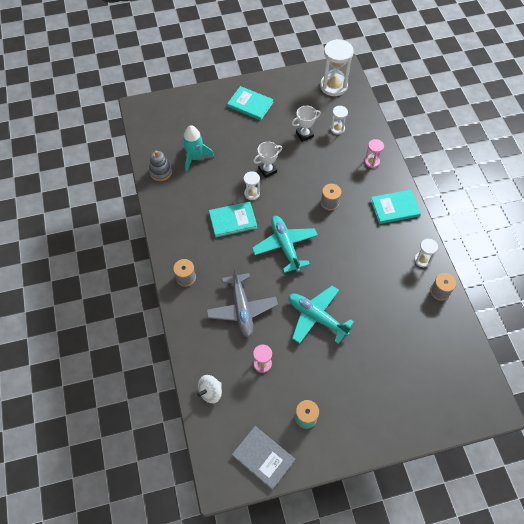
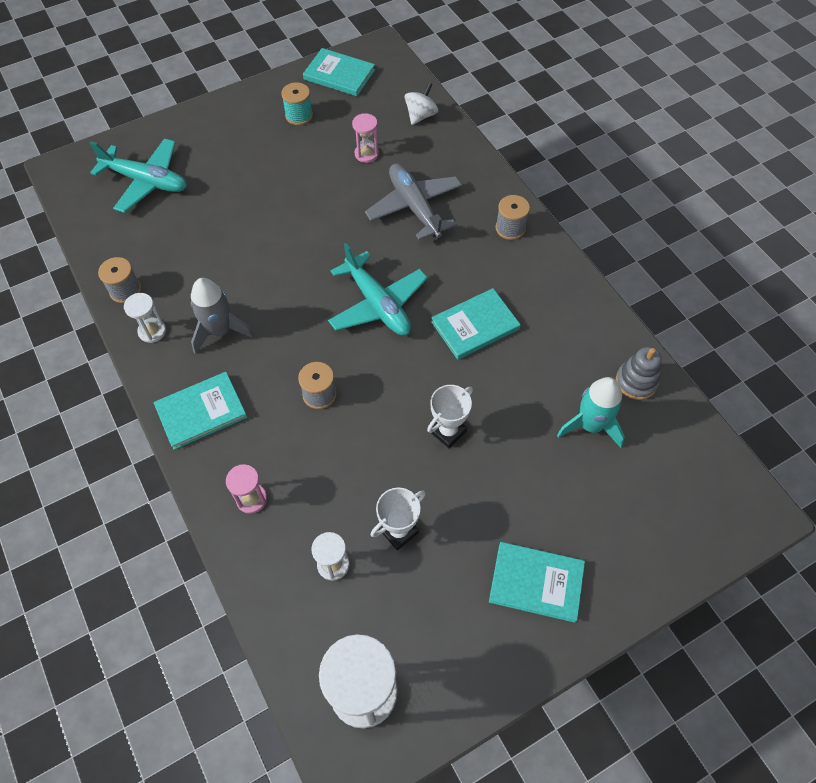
camera: 165 degrees right, 0 degrees up
(252, 193) = (460, 379): white hourglass -> none
(263, 457) = (339, 75): grey book -> turquoise book
(316, 317) = (307, 218): turquoise plane -> turquoise plane (146, 181)
(381, 251) = (220, 331): none -> grey rocket

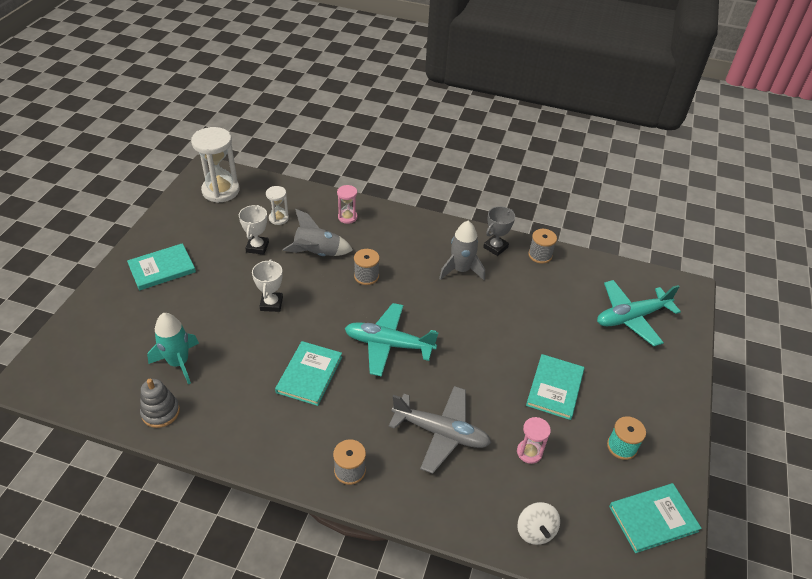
camera: 135 degrees right, 15 degrees down
(152, 331) = (495, 247): white hourglass -> grey trophy
(201, 411) = (418, 232): turquoise book -> turquoise book (555, 388)
(340, 466) = (317, 253): none -> grey rocket

